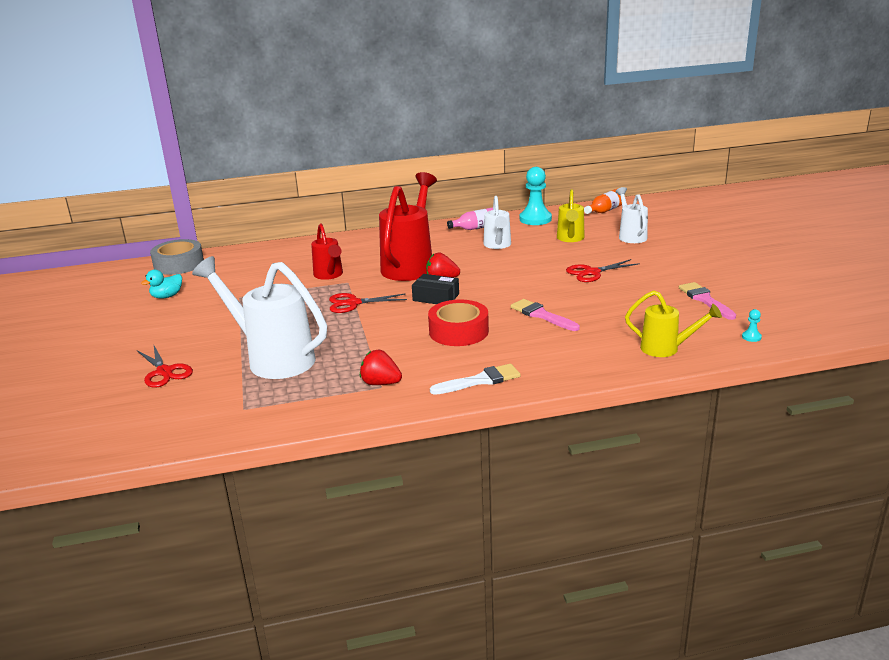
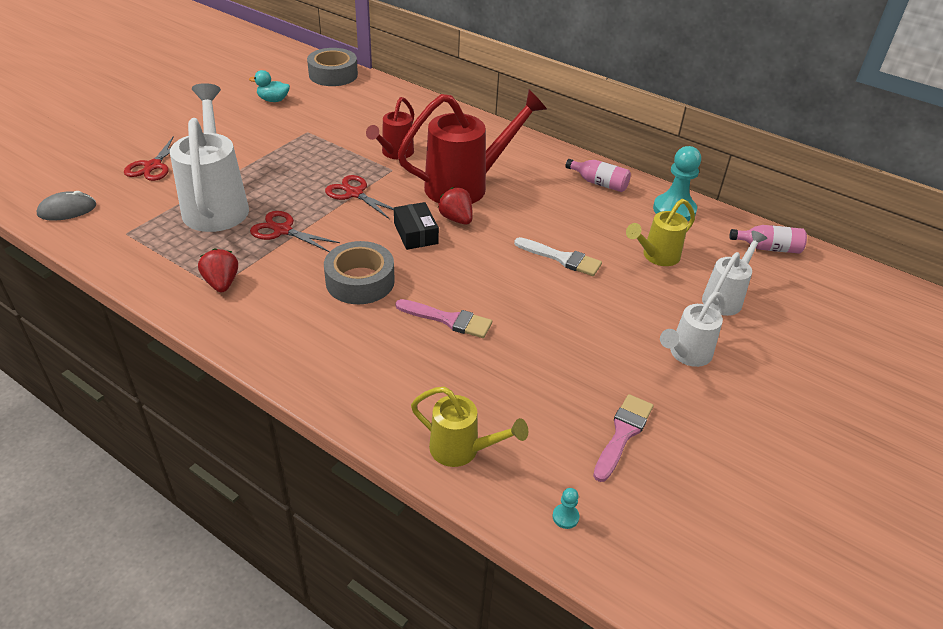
camera: 45 degrees right, 15 degrees up
(157, 429) = (67, 210): none -> grey mouse
(458, 331) = (360, 281): red tape -> grey tape
(480, 380) = (275, 341): white brush -> white brush (561, 258)
(497, 245) = (575, 216): white watering can -> white watering can (686, 355)
(541, 315) = (448, 319): pink brush -> pink brush turned 105 degrees clockwise
(592, 272) = (589, 310): red scissors -> red scissors (282, 230)
(605, 210) = (768, 248): orange bottle -> pink bottle
(666, 349) = (462, 450): yellow watering can -> yellow watering can turned 45 degrees counterclockwise

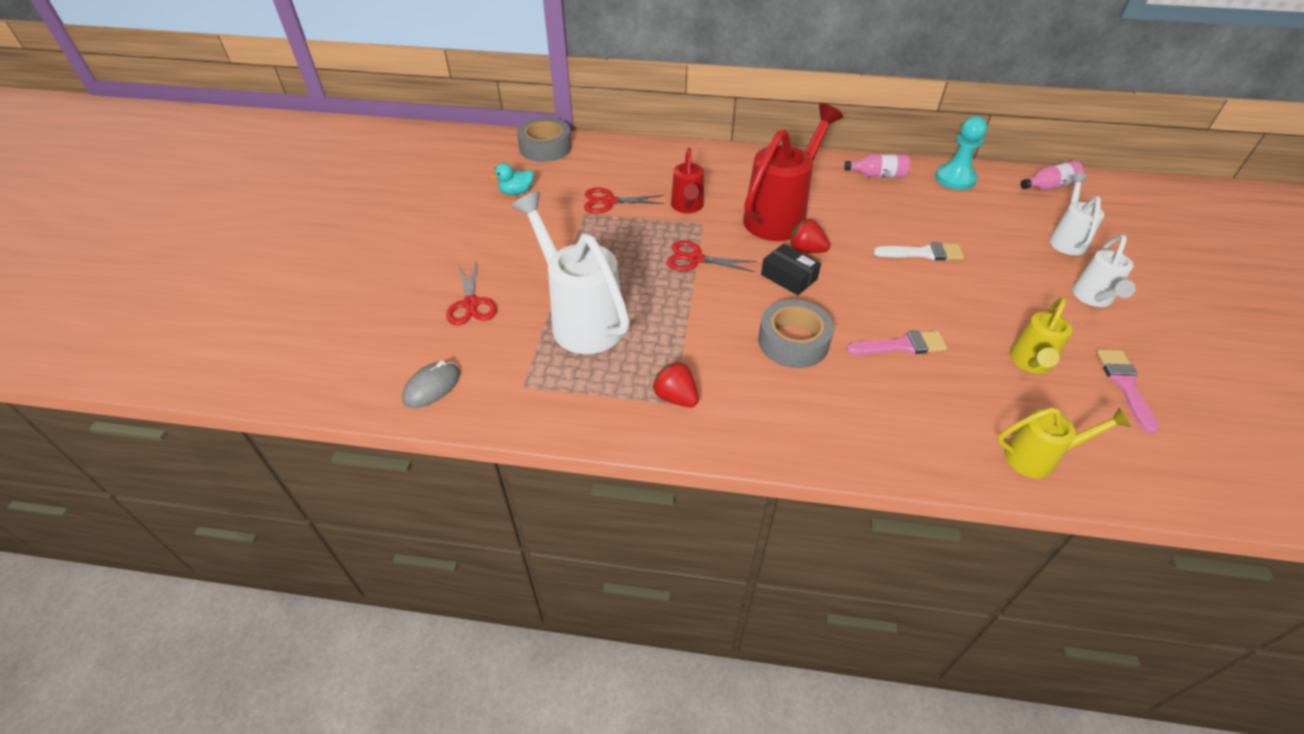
camera: 25 degrees left, 5 degrees up
(282, 230) = (672, 321): red scissors -> red scissors (609, 201)
(565, 517) = (1165, 475): turquoise pawn -> none
(656, 257) = (986, 224): yellow watering can -> yellow watering can (1030, 363)

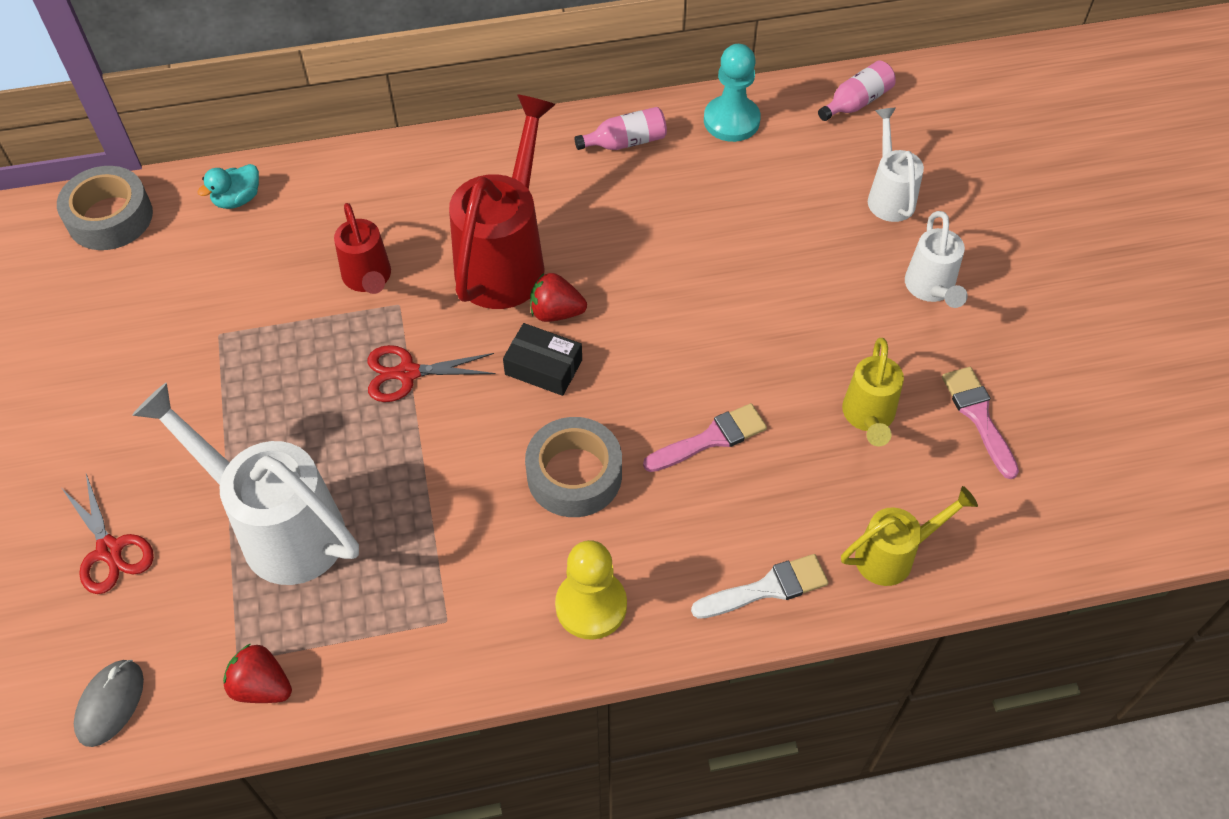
camera: 20 degrees left, 10 degrees up
(516, 192) = (97, 322): turquoise duck -> turquoise duck (237, 199)
(609, 201) = (248, 301): red scissors -> none
(676, 397) = (446, 611): red strawberry -> red strawberry (262, 686)
(783, 423) = (591, 605): none -> yellow pawn
(923, 253) = (712, 272): white brush -> white brush (767, 588)

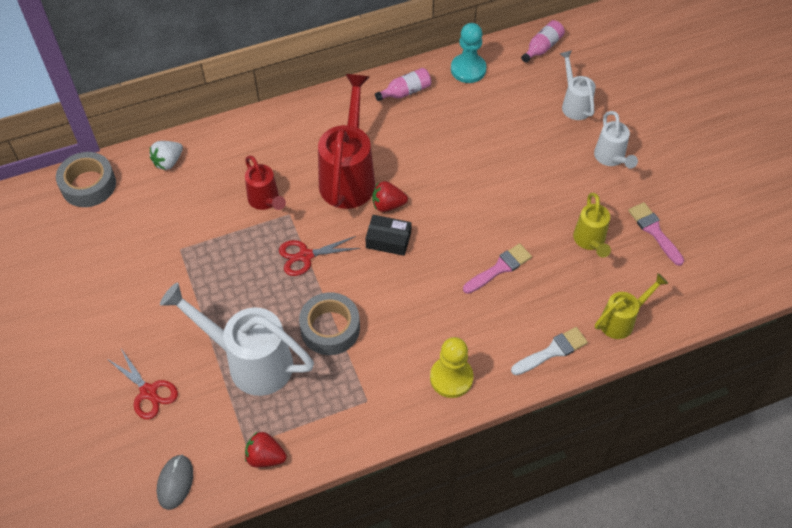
camera: 10 degrees left, 0 degrees up
(237, 199) = (168, 162): turquoise duck -> white strawberry
(574, 475) = (423, 302): grey tape -> grey tape (330, 328)

